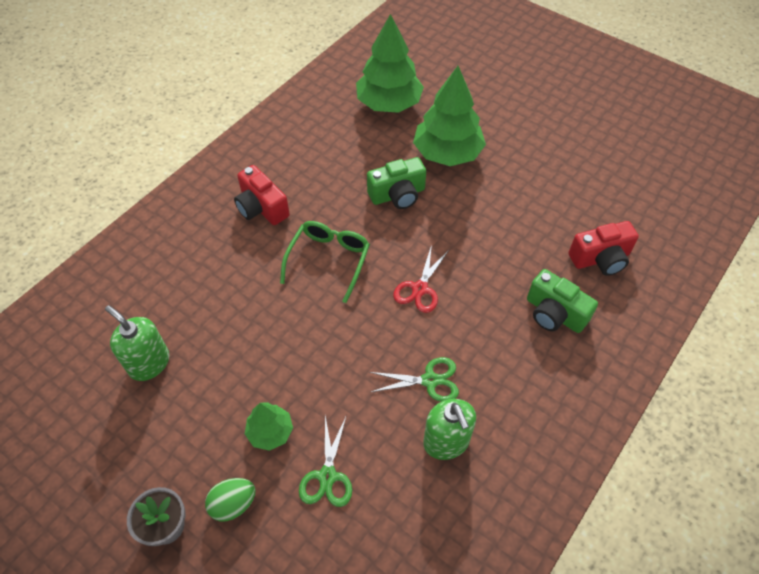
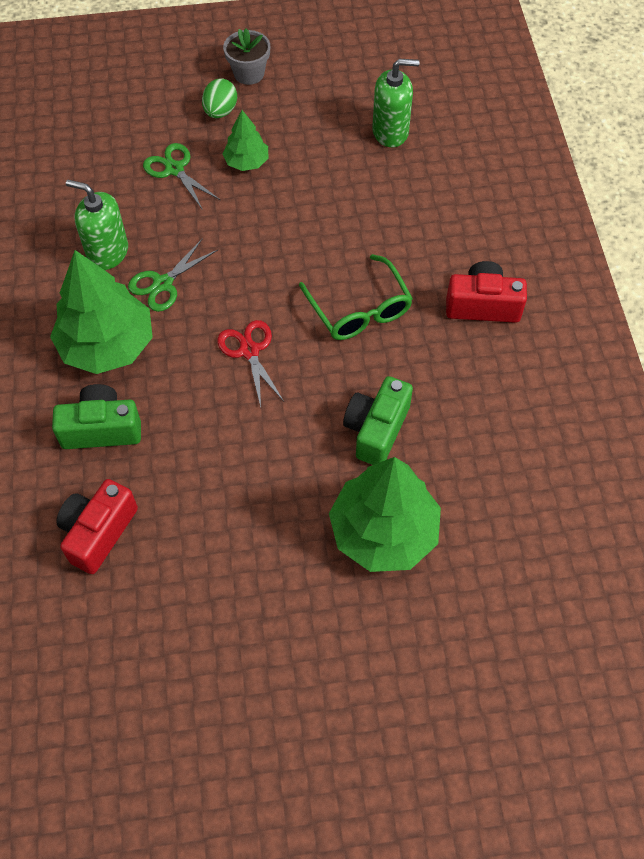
camera: 135 degrees right, 5 degrees up
(389, 103) = (528, 546): green tree -> green tree (107, 345)

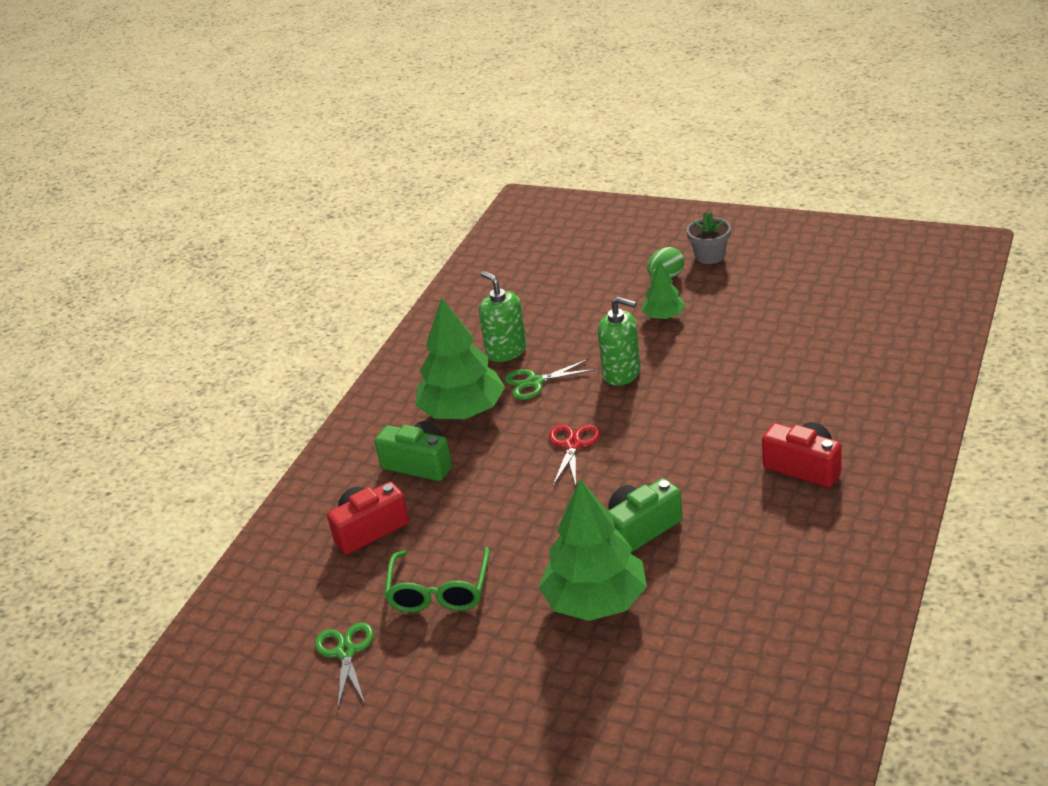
camera: 35 degrees right, 25 degrees down
(174, 169) = (599, 308): green scissors -> green scissors (346, 652)
(359, 310) = (688, 441): green glasses -> green glasses (439, 591)
(390, 132) = (808, 322): green soap dispenser -> green soap dispenser (622, 373)

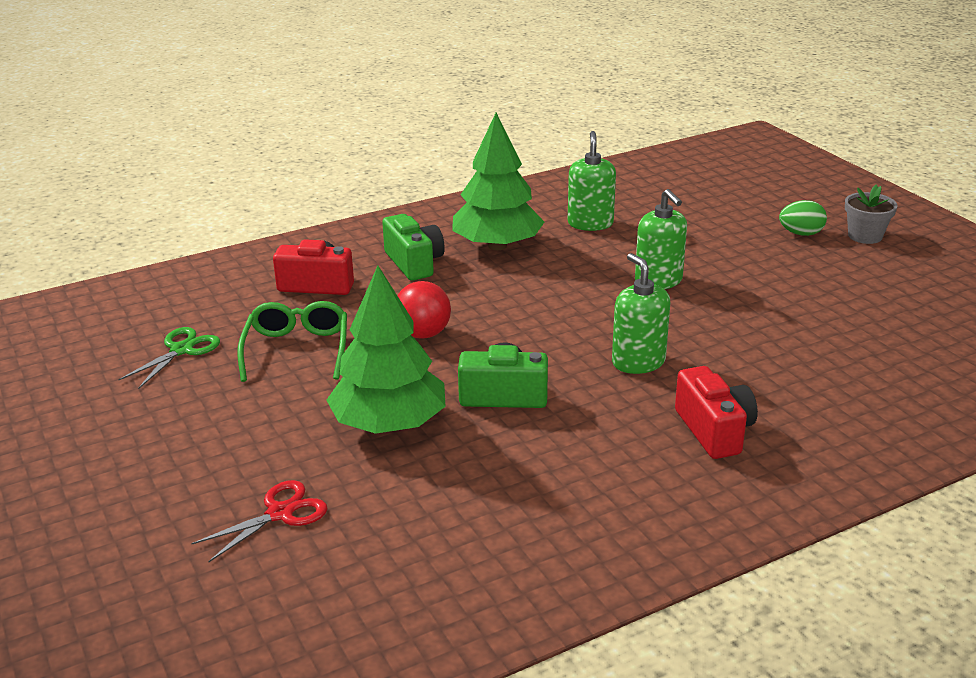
camera: 35 degrees right, 5 degrees down
(439, 591) = (297, 349): green glasses -> green glasses turned 135 degrees clockwise
(516, 518) = (423, 334): none -> red ball
(534, 382) = (579, 253): green scissors -> none
(573, 445) = (543, 309): red scissors -> red scissors (280, 513)
(664, 316) = (756, 259): green tree -> none
(694, 447) = (638, 362): none -> green soap dispenser

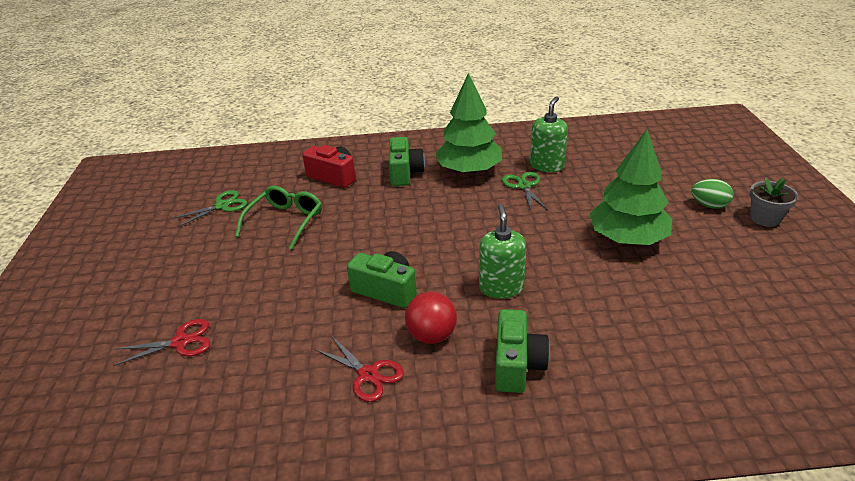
camera: 25 degrees right, 5 degrees up
(389, 424) = (296, 292): green tree -> green tree (627, 238)
(423, 334) = (370, 228): red ball -> red ball (432, 335)
(556, 483) = (368, 375): none -> red scissors
(580, 251) = (523, 186): none -> green scissors
(658, 281) = (565, 222): green soap dispenser -> none
(714, 430) = (517, 364): red camera -> green camera

